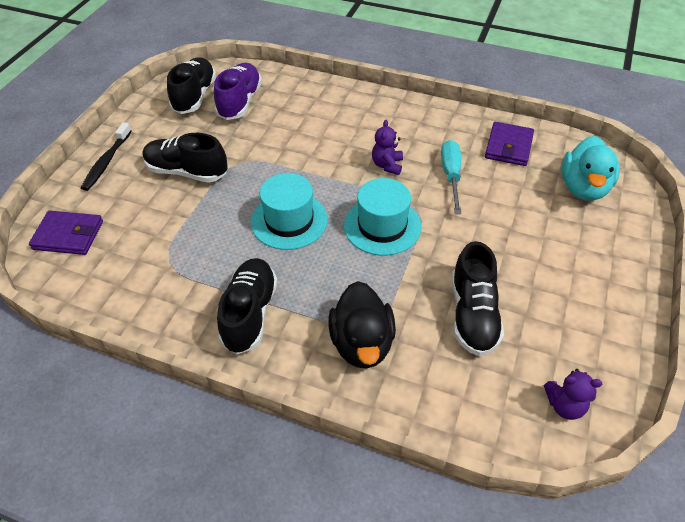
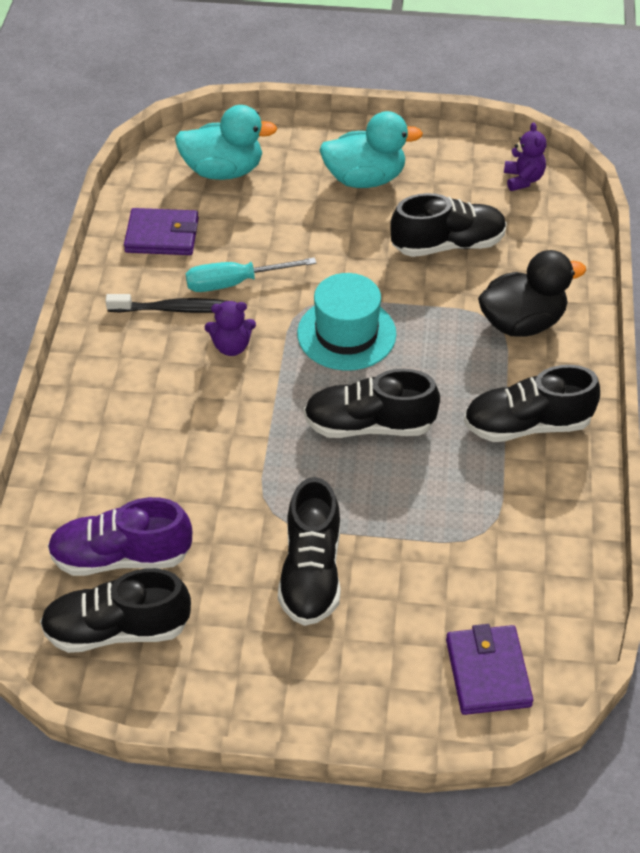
camera: 105 degrees left, 0 degrees up
(106, 162) = (321, 693): black toothbrush -> black toothbrush (174, 309)
(289, 221) = (369, 425): turquoise hat -> black shoe
(570, 275) = (365, 179): none -> turquoise duck

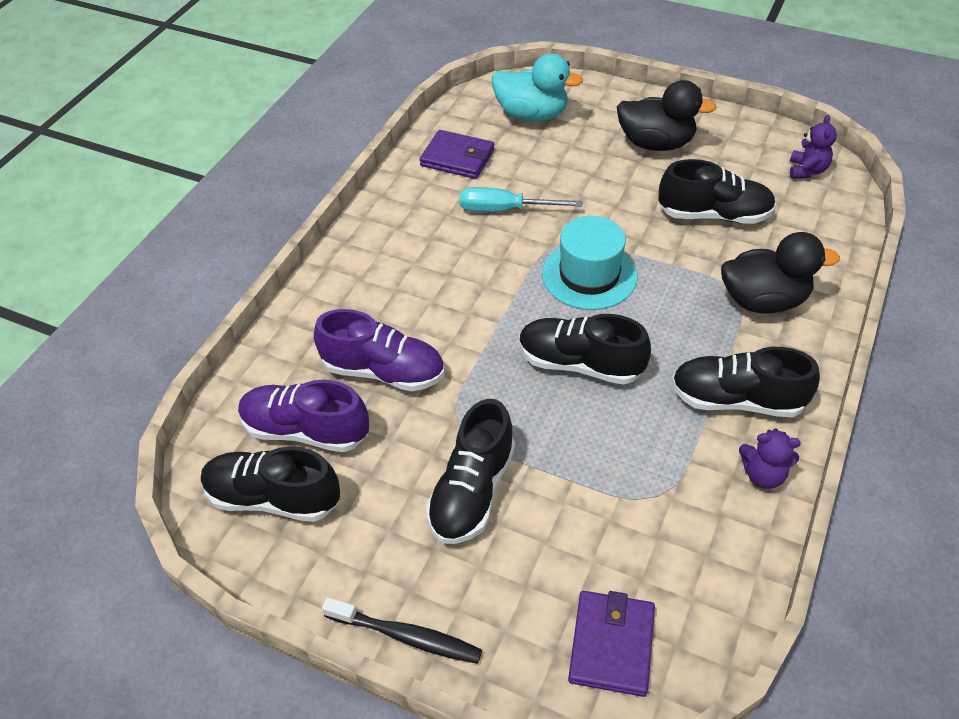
camera: 20 degrees right, 0 degrees up
(174, 309) = (443, 221): black toothbrush -> black toothbrush (406, 636)
(176, 479) = (384, 371): none -> purple shoe
(231, 346) = (480, 264): purple teddy bear -> purple teddy bear (763, 474)
(365, 179) = (656, 143): turquoise duck -> black duck

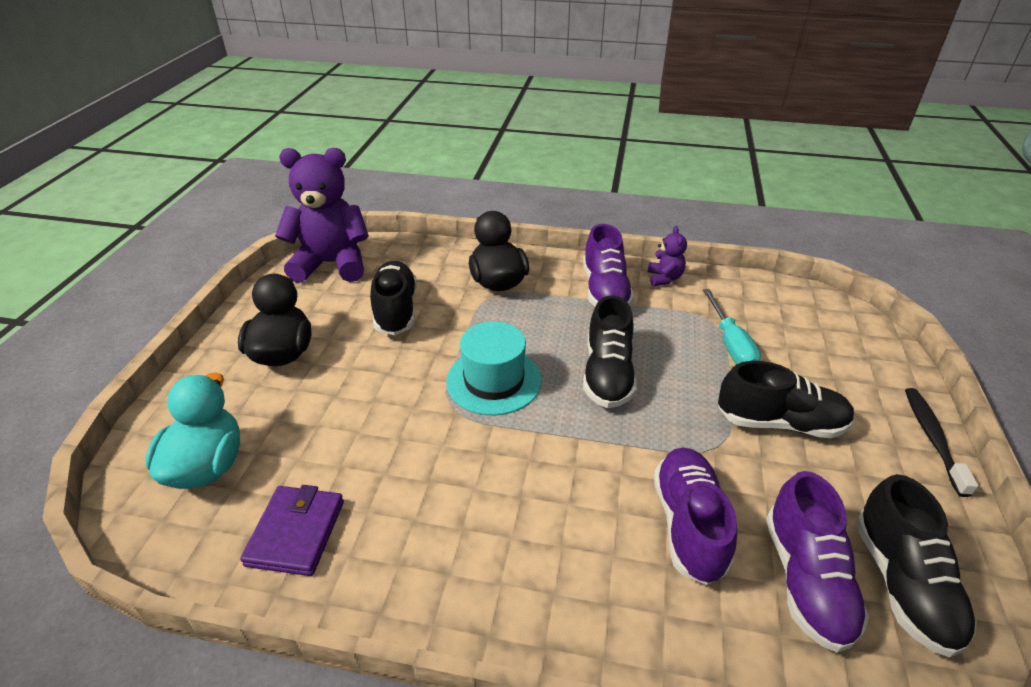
camera: 105 degrees left, 10 degrees down
(505, 210) = (402, 462): turquoise screwdriver -> turquoise screwdriver (730, 344)
(611, 645) = (840, 332): purple wallet -> none
(736, 400) = (605, 291): black shoe -> purple shoe
(807, 170) = (332, 264): purple teddy bear -> purple teddy bear, size x2.24

